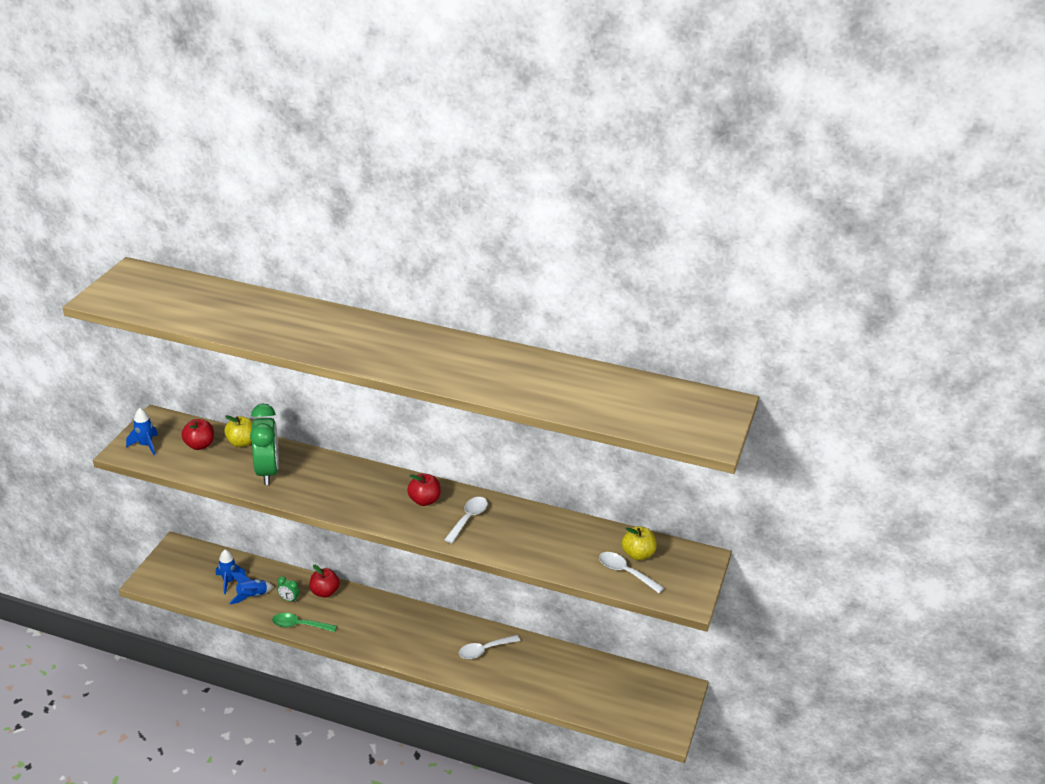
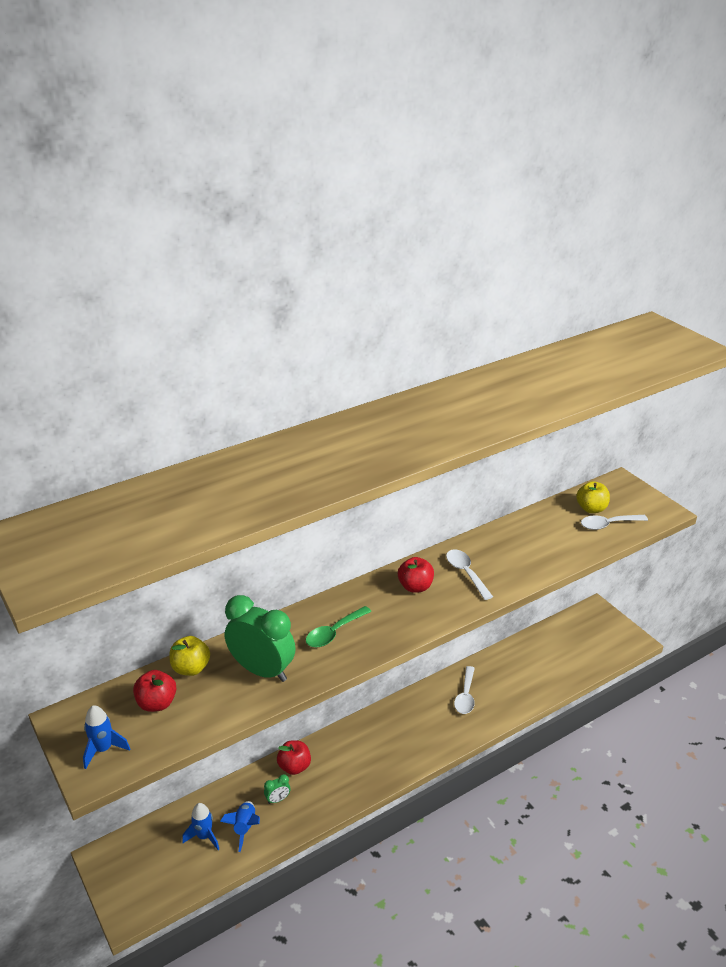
camera: 50 degrees left, 0 degrees up
(299, 625) = (321, 809): green spoon -> green spoon (334, 633)

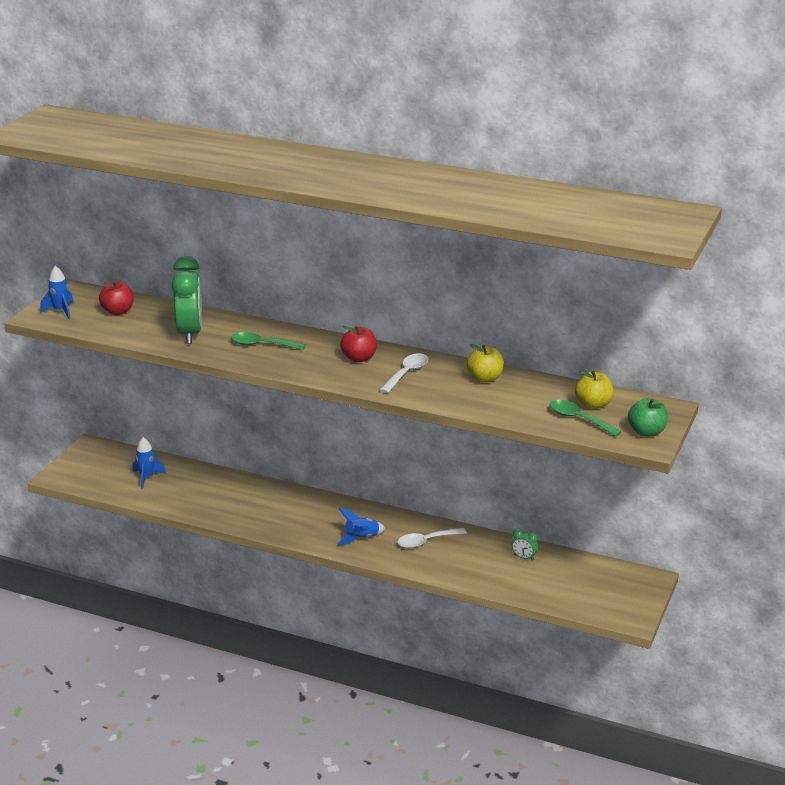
camera: 55 degrees right, 5 degrees down
(191, 668) = (163, 309): yellow apple -> yellow apple (485, 378)
(245, 828) = (171, 491): blue rocket -> blue rocket (361, 538)
(278, 799) = (211, 494): green clock -> green clock (524, 557)
(294, 766) = (251, 488): red apple -> none
(608, 525) = (578, 419): white spoon -> green spoon
(648, 505) = (646, 432): none -> green apple

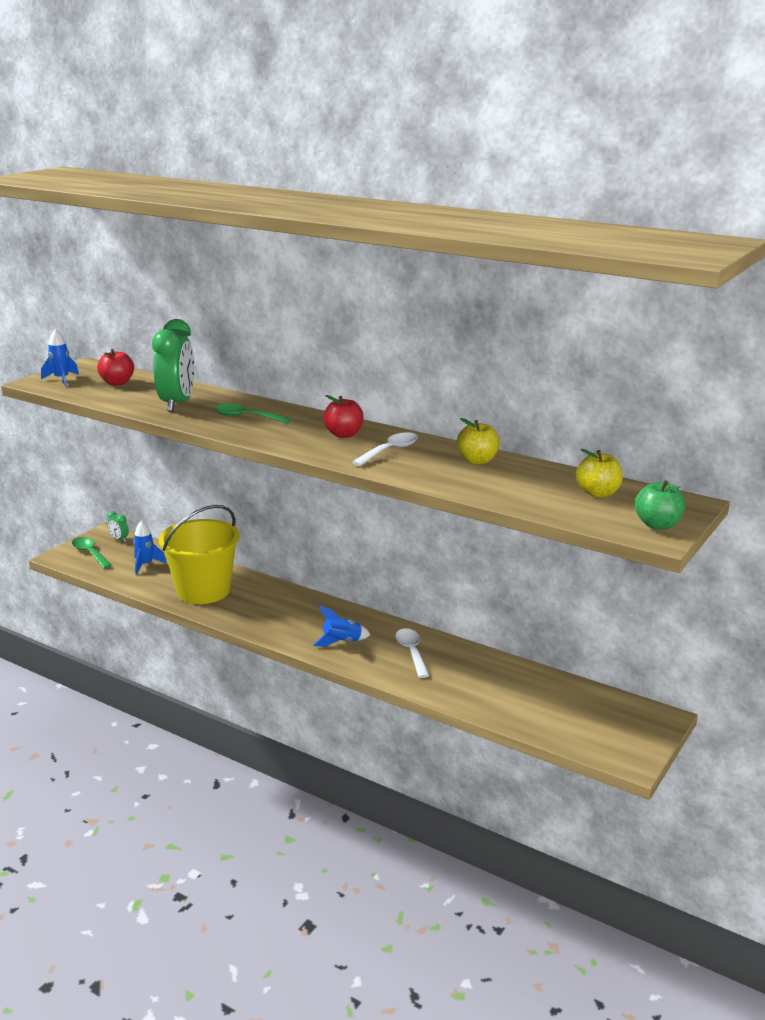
camera: 10 degrees right, 5 degrees down
(214, 499) = (203, 591): none -> yellow bucket
(426, 542) = (411, 652): white spoon -> white spoon turned 90 degrees clockwise
(524, 557) = (517, 679): green clock -> green clock (119, 539)
(578, 419) = (576, 506): green spoon -> green spoon (90, 553)

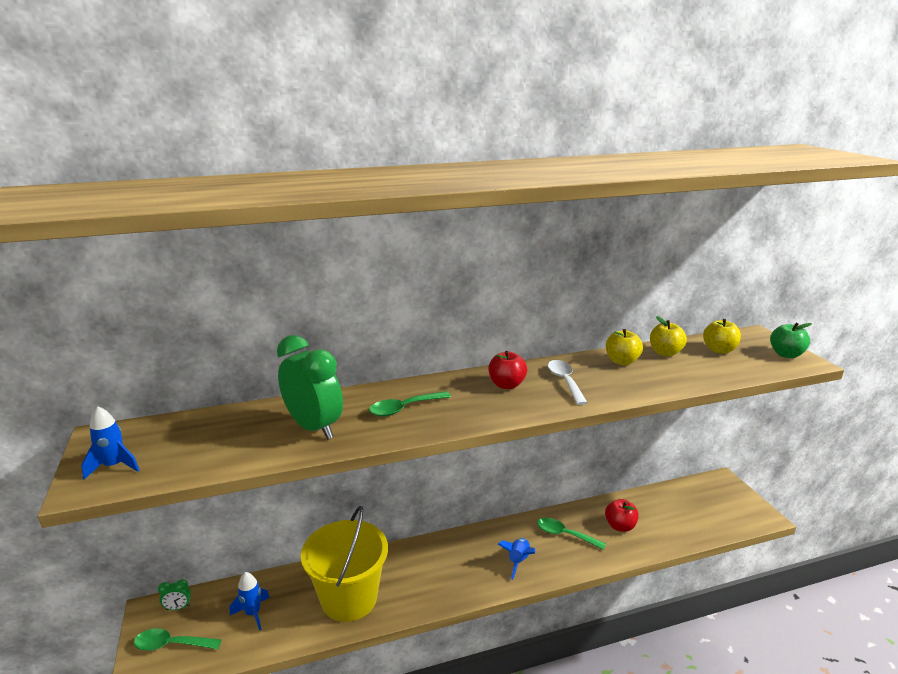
camera: 50 degrees left, 0 degrees up
(117, 383) = (194, 437): red apple -> red apple (620, 526)
(411, 652) = (565, 535): white spoon -> green spoon
(537, 473) = (665, 353): none -> yellow apple

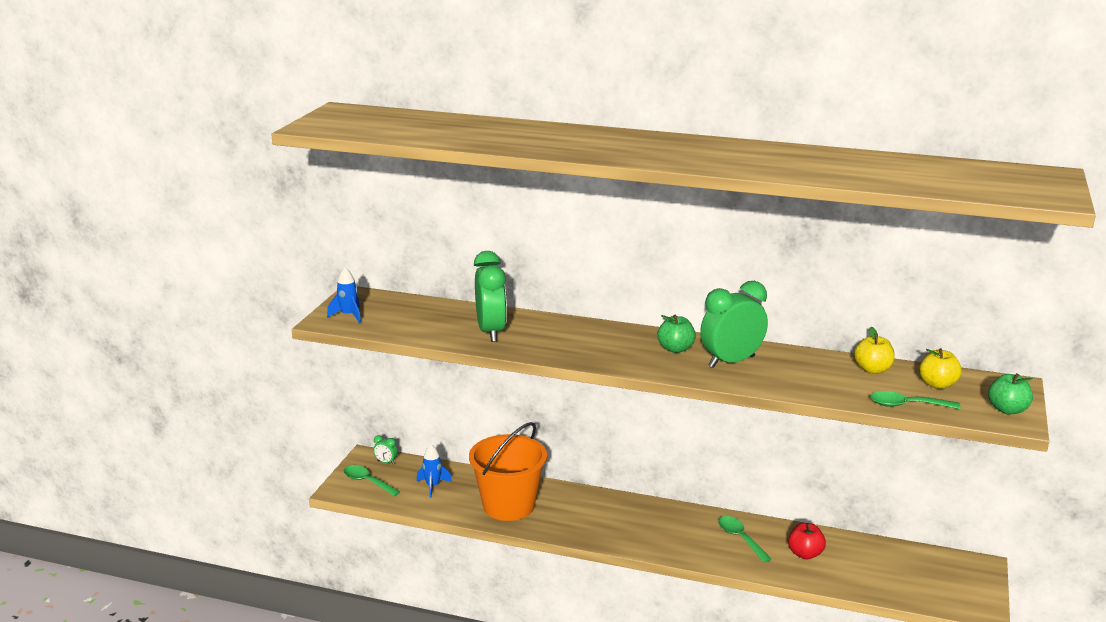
camera: 35 degrees right, 0 degrees up
(349, 598) = (508, 505): yellow bucket -> orange bucket
(404, 408) = (570, 340): green spoon -> green spoon (907, 405)
(506, 385) = (675, 349): red apple -> green apple
(518, 561) = (673, 538): blue rocket -> none
(565, 381) = (731, 362): white spoon -> green clock
(622, 361) = (814, 363): yellow apple -> none

